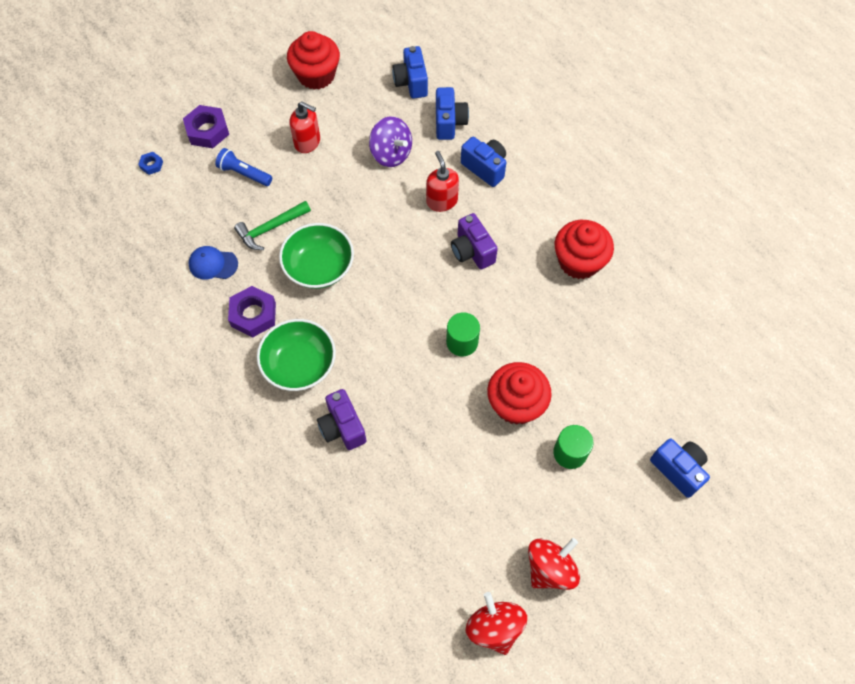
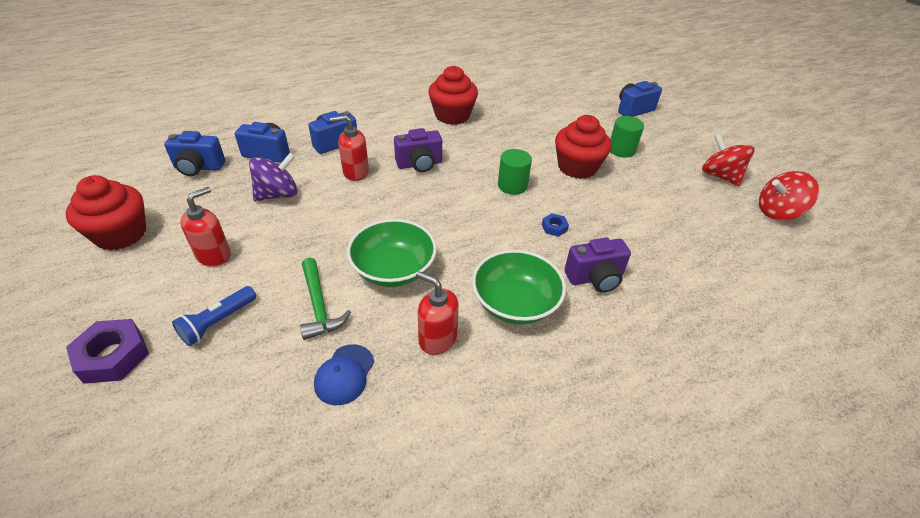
camera: 80 degrees left, 20 degrees down
(151, 165) = (119, 440): blue nut -> blue nut (554, 227)
(253, 314) = (437, 338): purple nut -> red soap dispenser

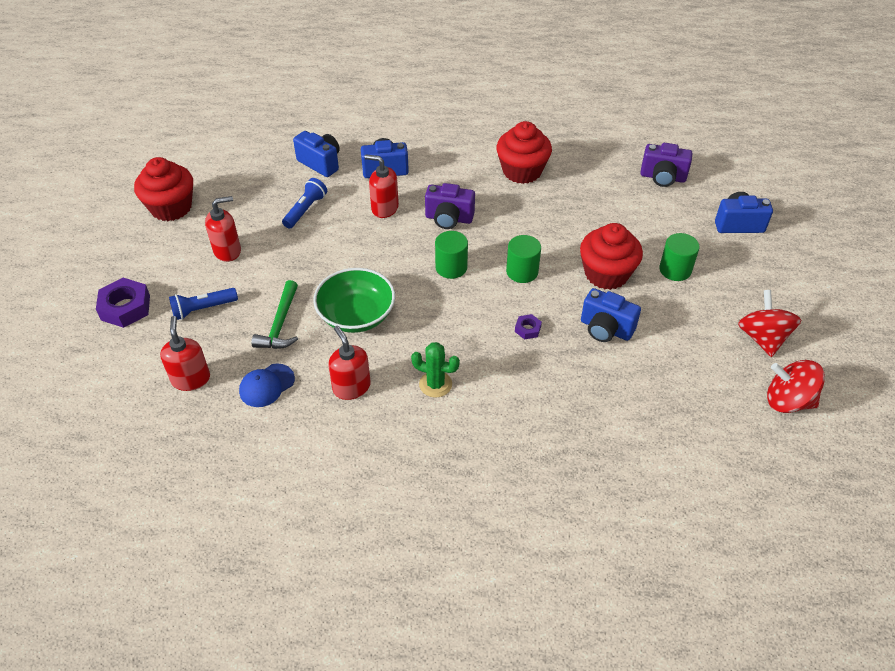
camera: 30 degrees right, 5 degrees up
(198, 168) = (256, 161): blue camera -> blue camera (605, 329)
(246, 405) = (191, 379): none -> red soap dispenser
(278, 194) = (305, 210): purple spinning top -> blue flashlight
(451, 200) = (451, 267): none -> green cylinder
(515, 303) = (435, 384): green bowl -> green cactus
(554, 227) = (527, 329): blue nut -> purple nut
(595, 278) = (525, 391): purple camera -> purple camera (662, 177)

